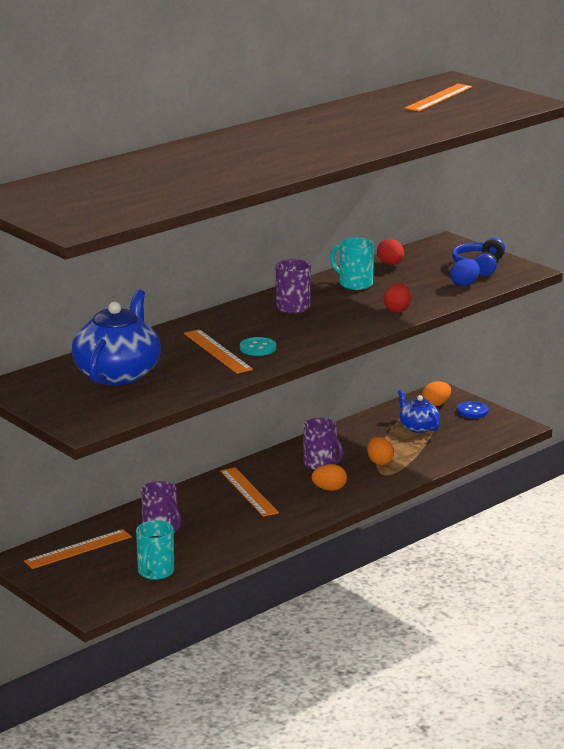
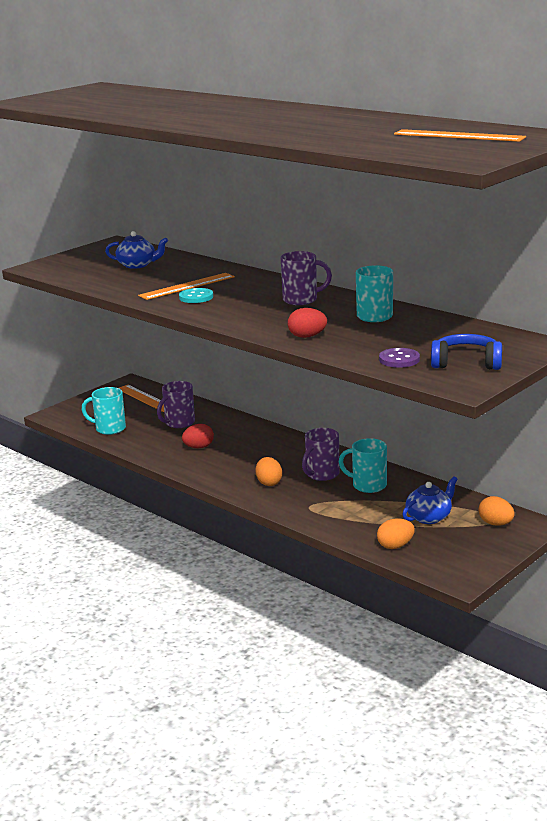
camera: 85 degrees right, 0 degrees up
(118, 373) = (137, 265): blue teapot -> blue teapot, size x0.54
(249, 492) = (256, 448): orange ruler -> none
(351, 446) = (368, 485): none -> turquoise mug
(379, 462) = (335, 502): orange egg -> orange egg (395, 546)
(390, 264) = (444, 325): red egg -> red egg (198, 447)
(464, 284) = (399, 359): blue egg -> purple button
(472, 411) = (489, 546): blue button -> none

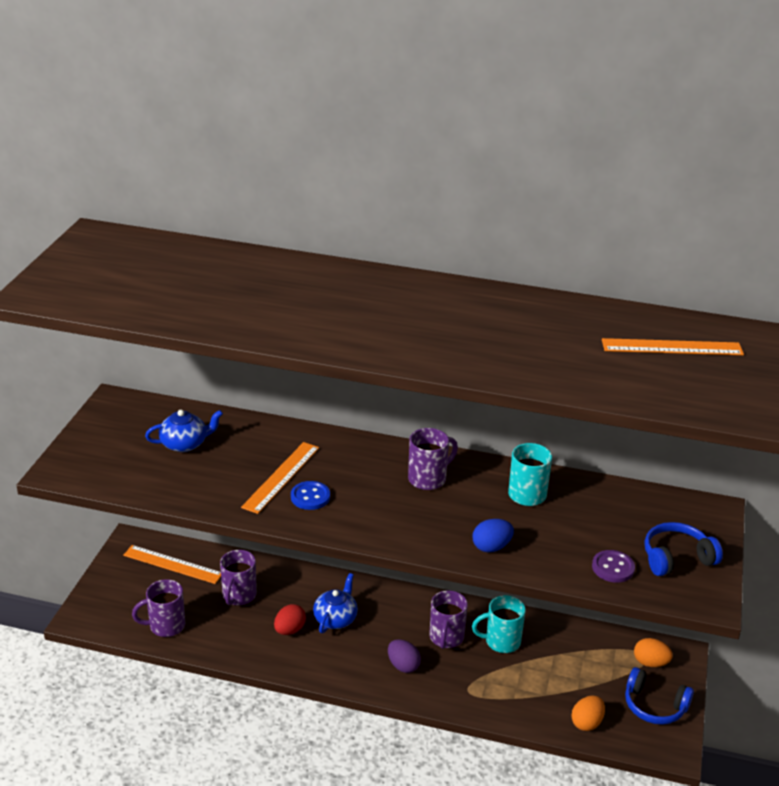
camera: 30 degrees left, 10 degrees up
(109, 429) = (166, 626): turquoise mug -> purple mug
(196, 297) = (310, 497): turquoise button -> blue button
(269, 483) = (403, 665): orange egg -> purple egg
(307, 336) = (491, 547): red egg -> blue egg
(429, 517) = (588, 671): blue teapot -> blue teapot (336, 618)
(471, 549) = (654, 706): none -> blue headphones

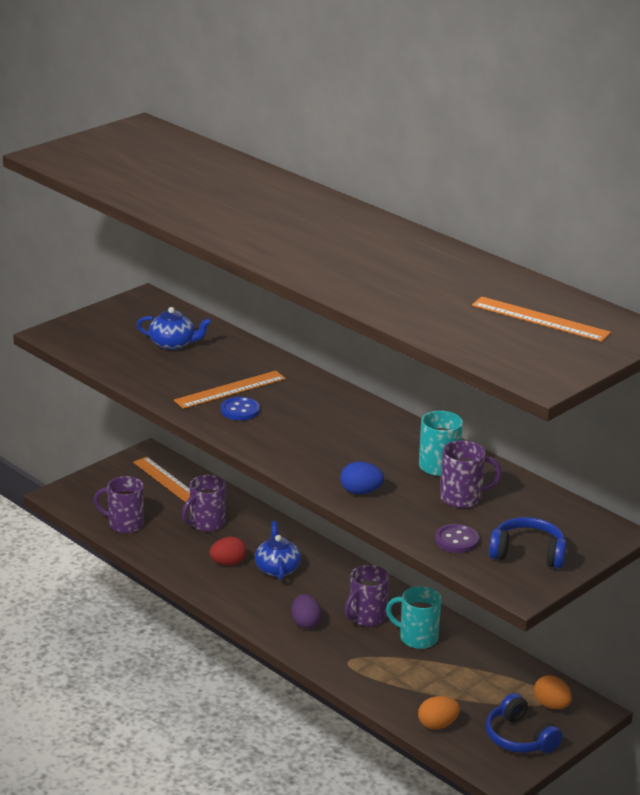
camera: 30 degrees right, 5 degrees down
(336, 618) = (277, 568): blue teapot -> blue teapot turned 60 degrees counterclockwise
(428, 479) = (359, 428): purple mug -> purple mug (462, 498)

